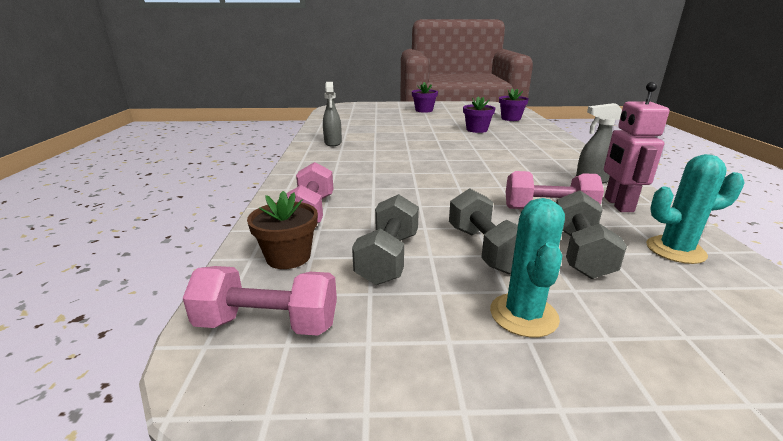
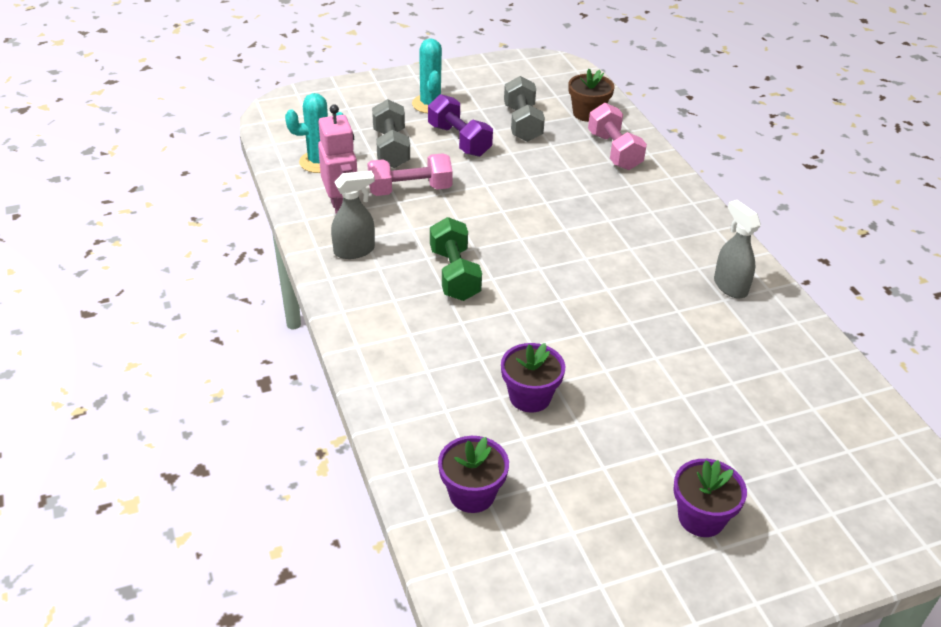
camera: 160 degrees right, 15 degrees up
(268, 324) = (558, 81): pink dumbbell -> none
(485, 249) = (459, 140): grey dumbbell -> purple dumbbell
(509, 163) = (454, 274): none -> green dumbbell

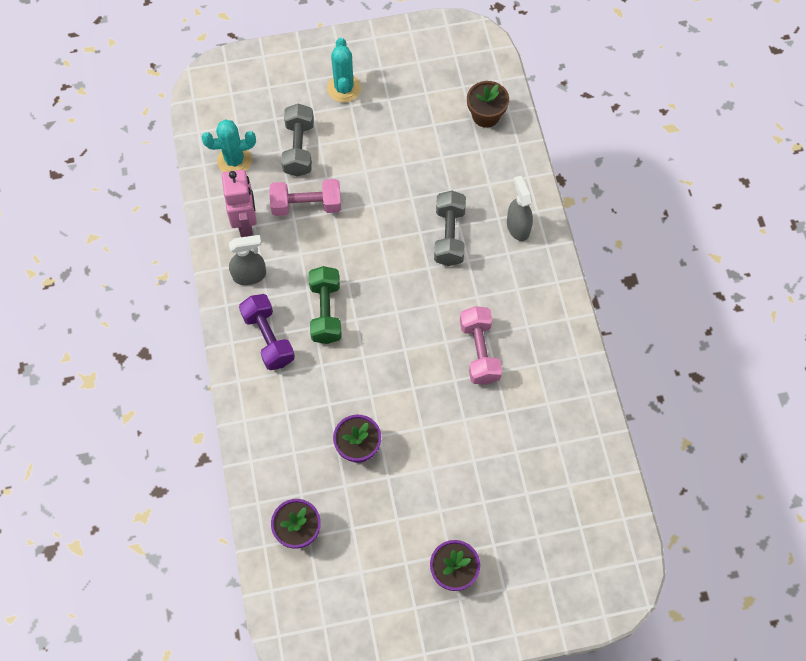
camera: 10 degrees right, 25 degrees up
(459, 140) = (360, 143): purple dumbbell -> purple dumbbell (268, 338)
(522, 123) = (422, 124): grey dumbbell -> grey dumbbell (449, 236)
(614, 151) = (496, 171): pink dumbbell -> pink dumbbell (479, 352)
(730, 286) = (547, 350): grey spray bottle -> grey spray bottle (518, 227)

